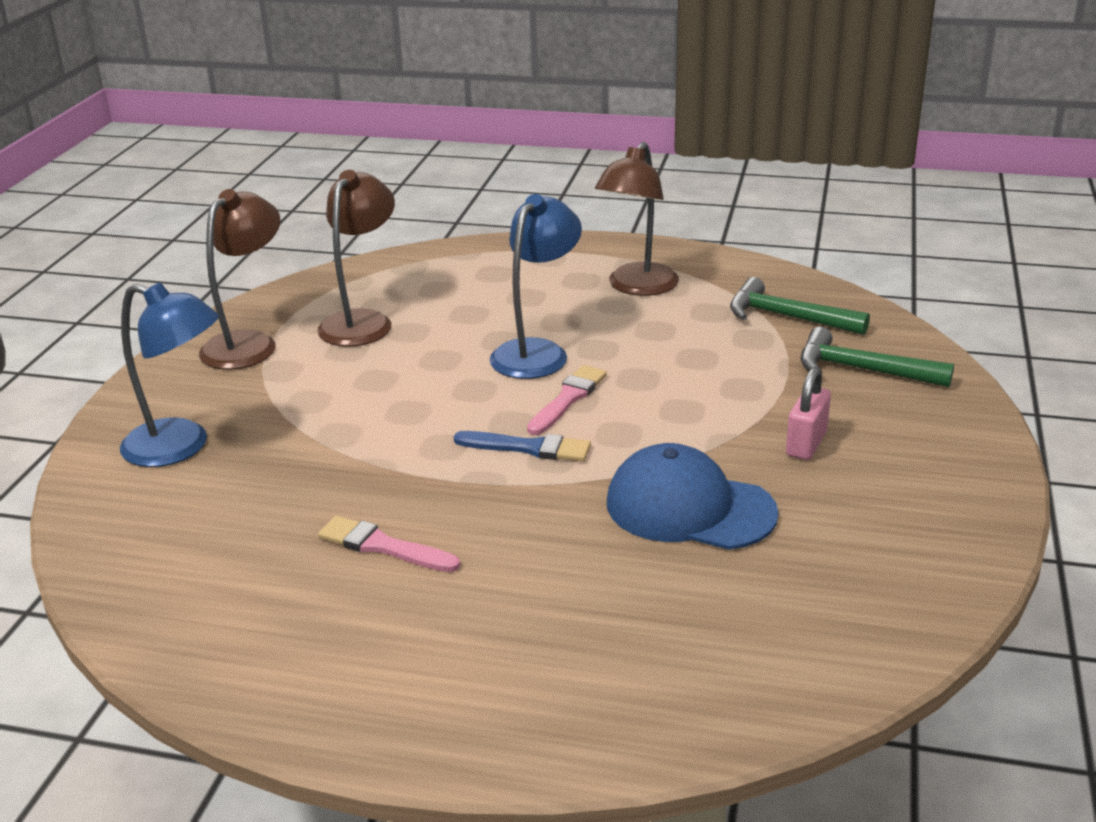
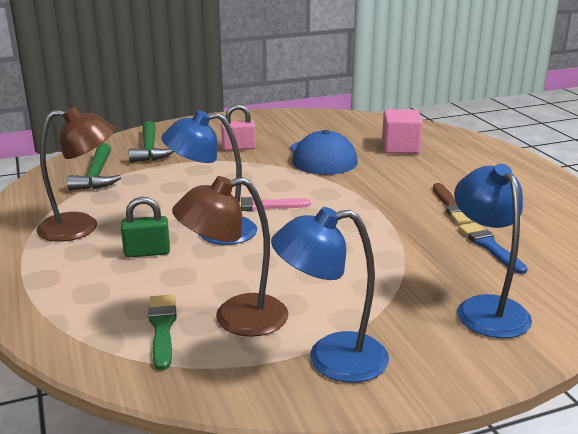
camera: 125 degrees left, 5 degrees down
(248, 343) = (331, 359): brown lamp -> blue lamp
(383, 546) = (452, 207): pink brush -> brown brush
(395, 290) = (162, 328): none -> green brush
(528, 448) = (324, 201): blue brush -> blue brush (490, 246)
(535, 308) = (147, 252): none -> green padlock
(653, 616) = (400, 148): none -> pink cube

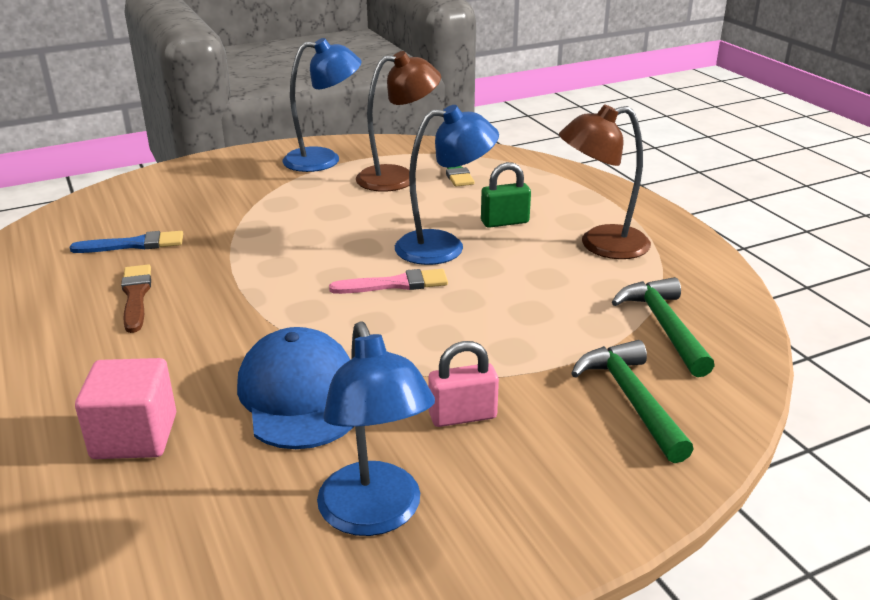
camera: 175 degrees right, 5 degrees up
(485, 308) = (186, 192): blue lamp -> blue lamp (375, 515)
(490, 246) = (134, 244): blue brush -> blue brush turned 75 degrees counterclockwise

